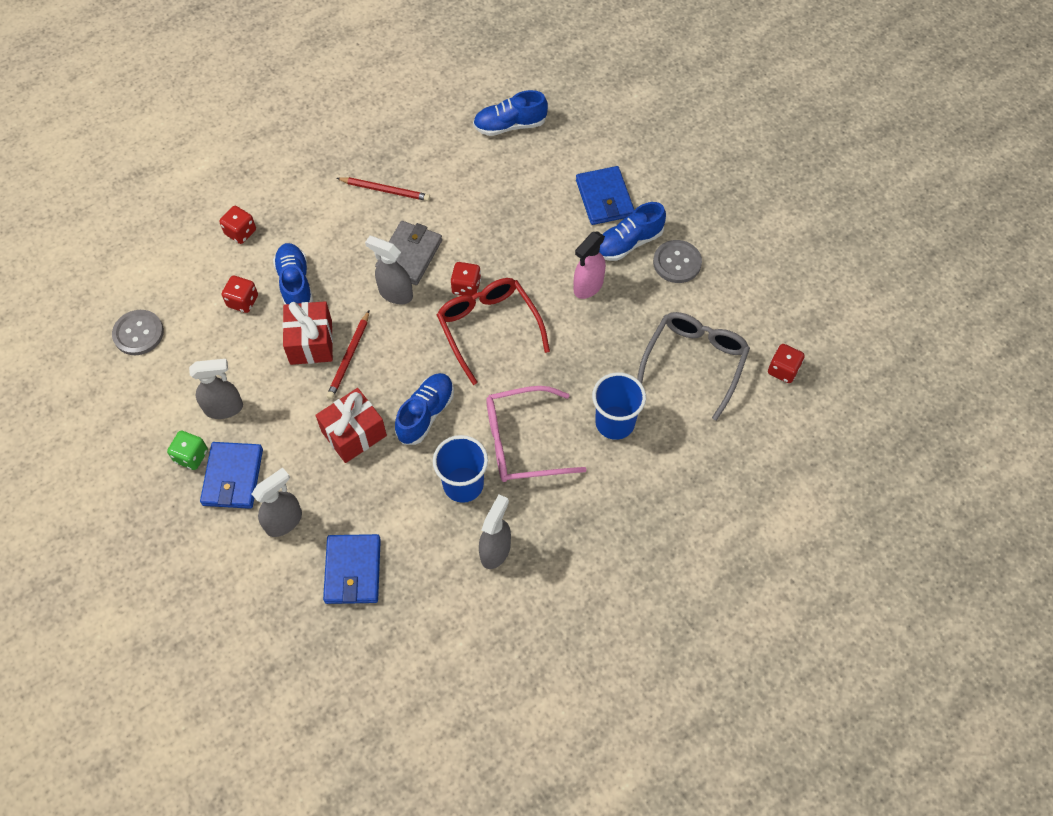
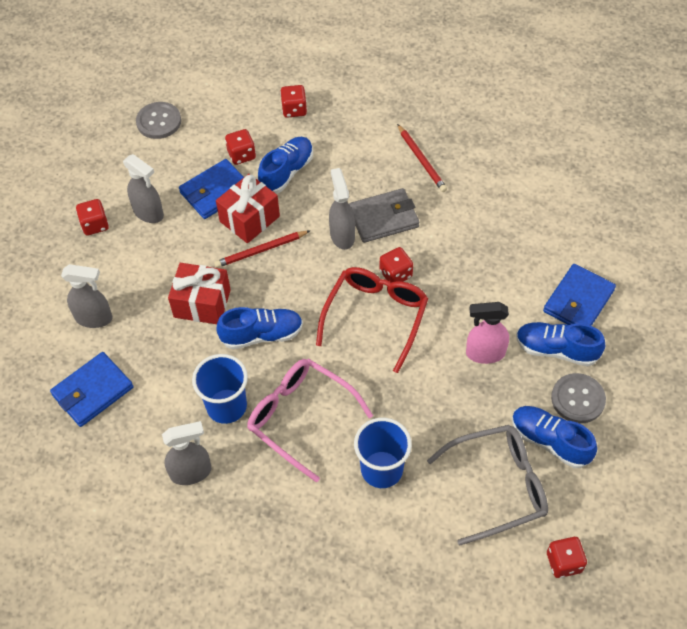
camera: 50 degrees right, 5 degrees down
(191, 456) = (95, 225): green dice -> red dice
(233, 477) = (101, 261): blue wallet -> blue wallet (215, 191)
(510, 125) = (569, 188): blue shoe -> blue shoe (550, 441)

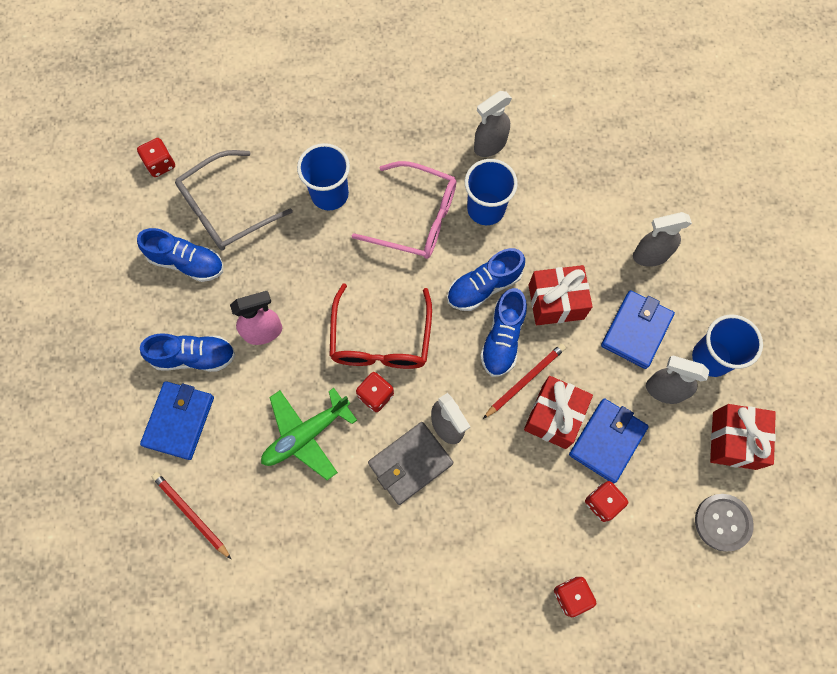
camera: 160 degrees right, 15 degrees up
(93, 391) = (610, 187): blue wallet -> blue wallet (636, 330)
(95, 225) = (711, 358): red dice -> blue cup
(116, 166) = (734, 440): none -> red gift
(287, 172) = (540, 494): blue shoe -> blue shoe (502, 339)
(421, 160) = (392, 563): red pencil -> red pencil (191, 514)
(466, 261) = (306, 435): none -> green plane
(577, 399) = (166, 311): grey button -> none

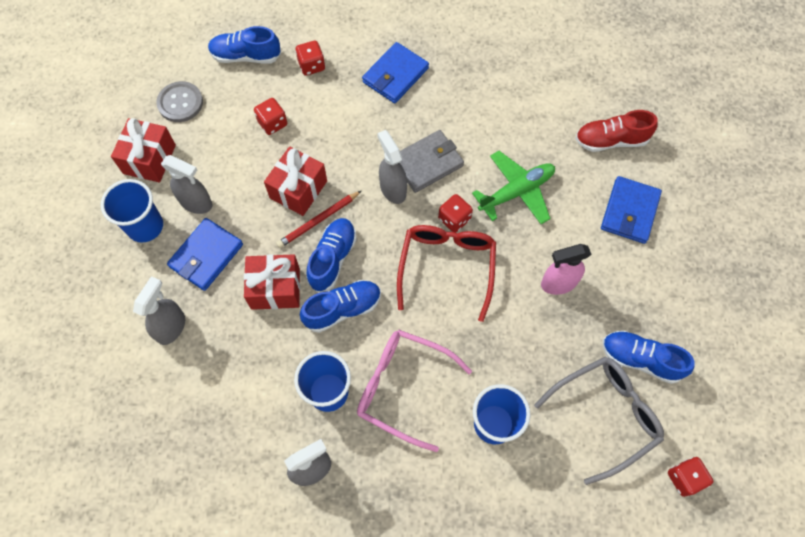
camera: 175 degrees left, 5 degrees down
(191, 514) = (611, 140): red pencil -> red shoe
(194, 357) = (622, 265): blue shoe -> blue shoe (246, 56)
(607, 441) = (257, 167): blue wallet -> blue wallet (395, 75)
(650, 255) = (171, 327): grey spray bottle -> grey spray bottle turned 60 degrees counterclockwise

